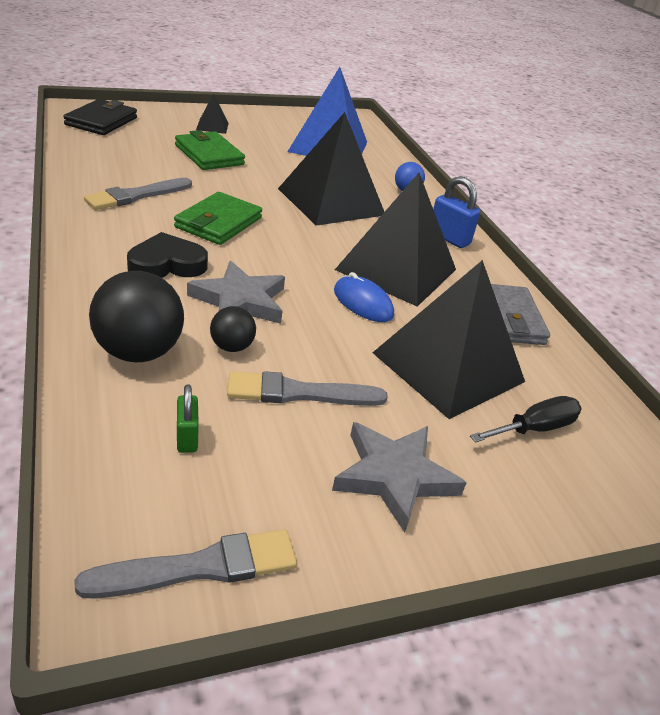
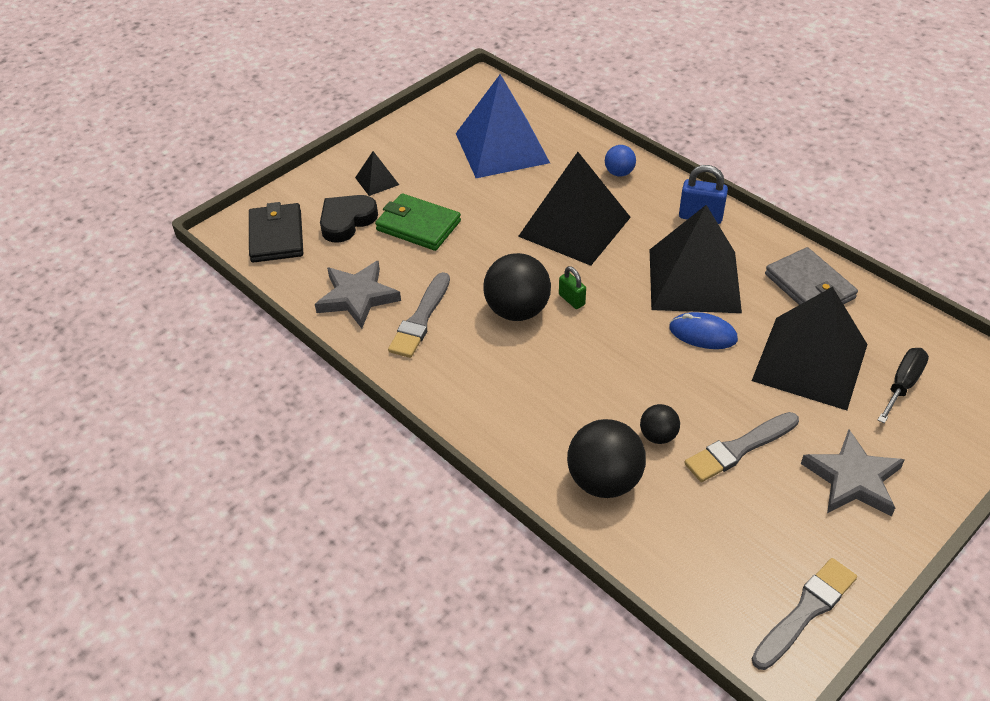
camera: 20 degrees left, 10 degrees up
(167, 264) = (530, 383): black heart -> black heart (346, 221)
(187, 438) = (708, 530): green padlock -> green padlock (571, 300)
(219, 223) = (517, 310): green wallet -> black ball
(240, 301) = (619, 387): grey star -> grey star (357, 297)

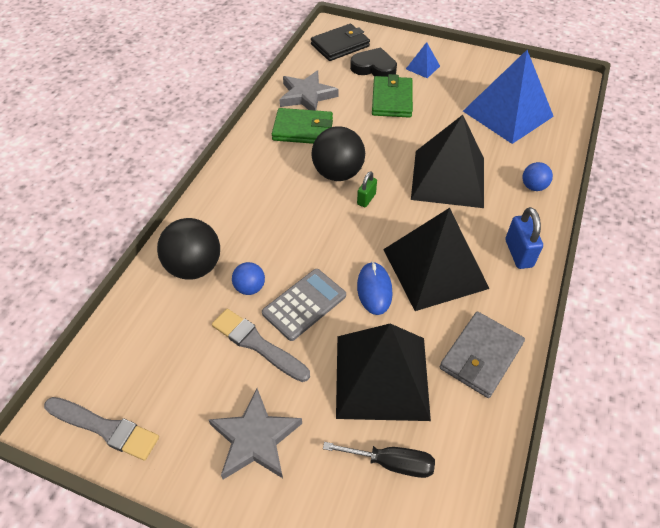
camera: 65 degrees right, 5 degrees up
(377, 181) = (423, 67): black pyramid -> blue pyramid
(420, 319) = (303, 129): grey brush -> green wallet
(658, 436) = (250, 288): black ball -> blue ball
(700, 395) = (304, 304): none -> grey calculator

